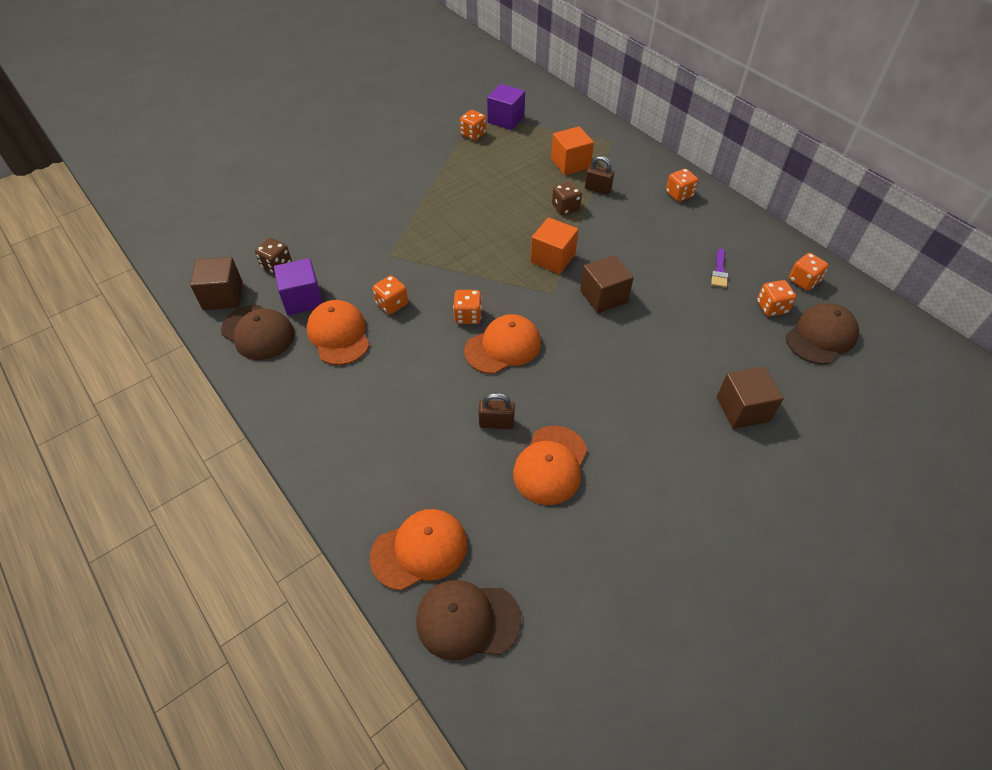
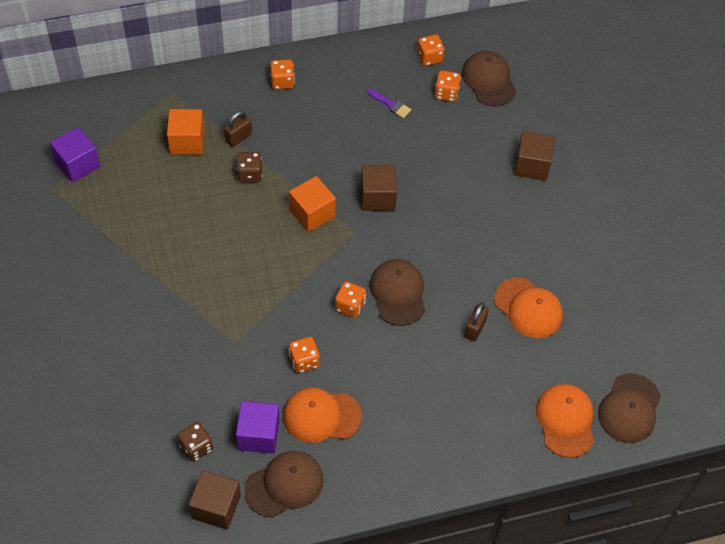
camera: 70 degrees left, 5 degrees up
(473, 134) = (85, 203): orange dice -> none
(503, 346) = (398, 293): orange cap -> brown cap

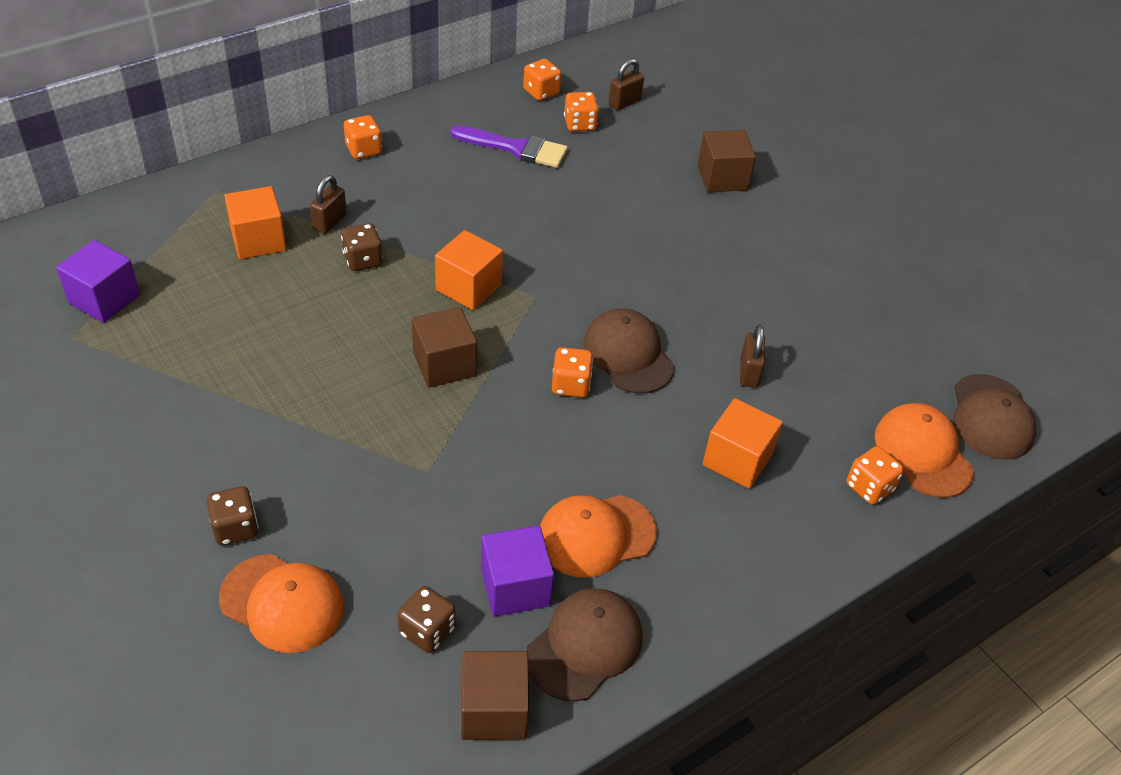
camera: 20 degrees left, 10 degrees down
(108, 348) = (235, 528): none -> brown dice
(304, 361) = (538, 469): orange dice -> orange dice (869, 487)
(378, 197) = (548, 251): brown cube -> brown cube (444, 364)
(390, 104) = (516, 148): purple brush -> purple brush, size x1.76
(436, 390) = (737, 460): none -> orange cube
(488, 80) = (624, 102): brown cap -> brown padlock
(528, 308) = (803, 332): orange cap -> orange cap (282, 603)

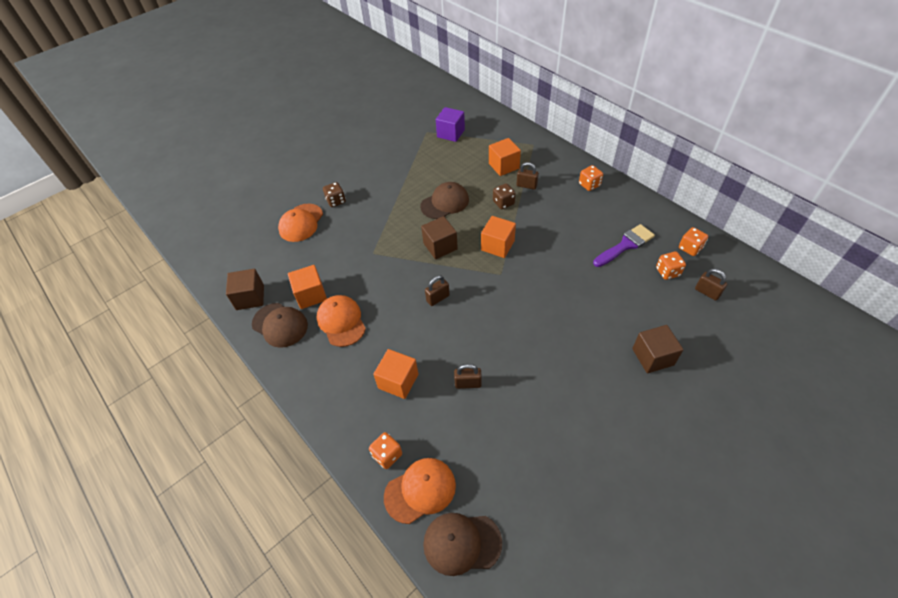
camera: 90 degrees right, 5 degrees up
(427, 631) = (288, 269): brown dice -> none
(515, 587) = (311, 295): purple cube -> orange cube
(516, 148) = (625, 245): purple brush -> purple brush turned 135 degrees counterclockwise
(570, 385) = (438, 298): orange dice -> brown padlock
(628, 354) = (467, 321): brown cap -> brown cap (445, 203)

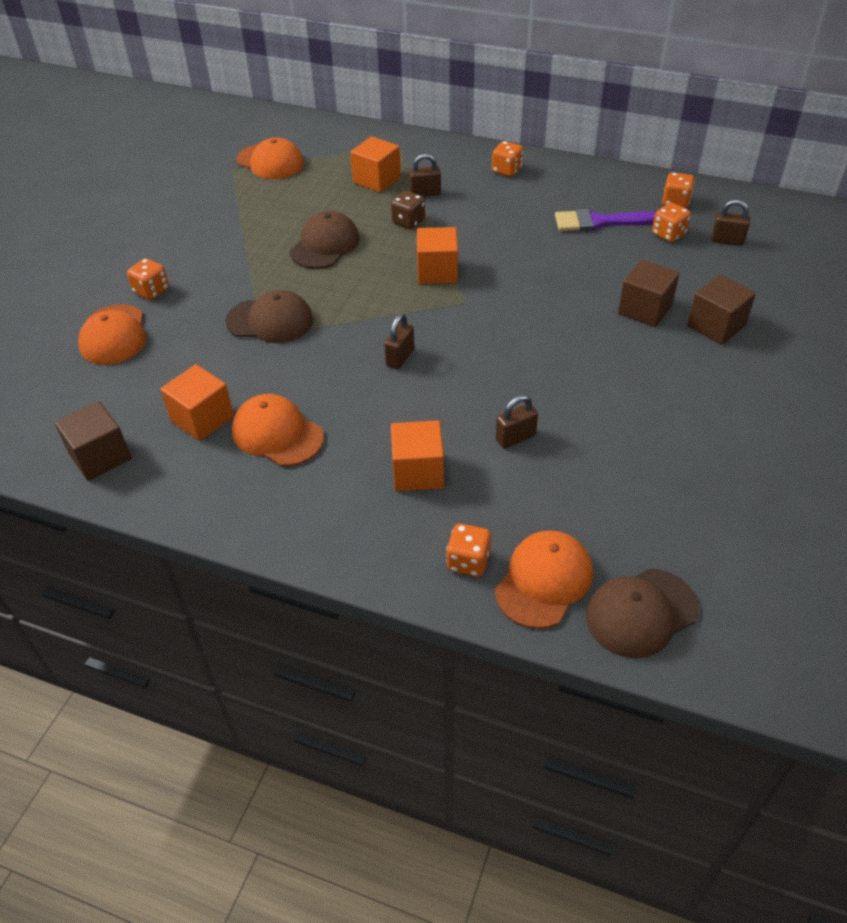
camera: 30 degrees left, 5 degrees down
(280, 325) = (180, 473): brown cap -> brown cap (270, 321)
(336, 201) = (151, 291): brown dice -> orange dice
(440, 246) = (357, 297): brown cube -> brown cube (645, 309)
(450, 133) = (270, 162): purple cube -> orange cap
(625, 245) = (599, 222): purple brush -> purple brush turned 120 degrees counterclockwise

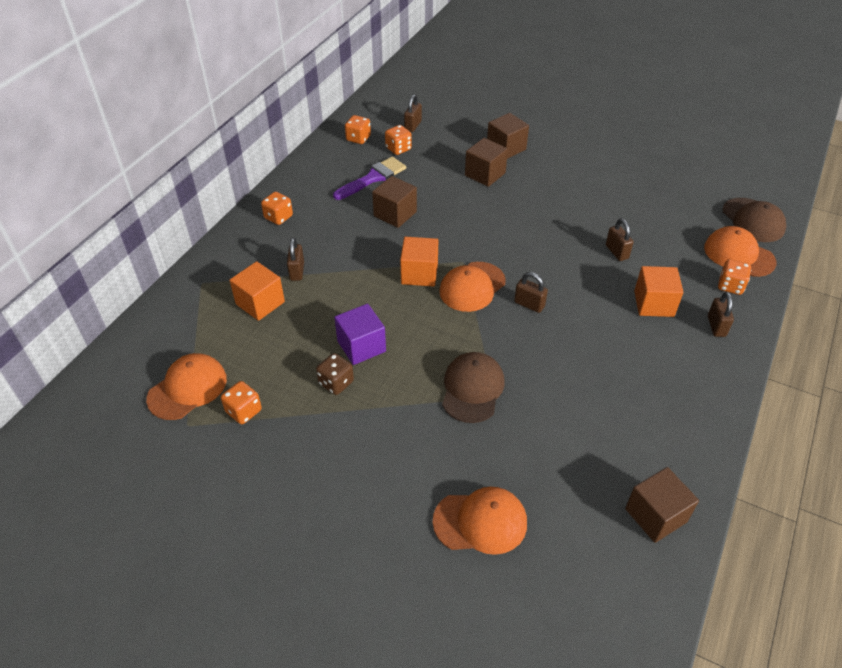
camera: 85 degrees left, 0 degrees up
(151, 291) = (409, 491): orange dice -> orange dice (244, 411)
(202, 418) = (603, 437): orange cube -> none
(277, 434) = (620, 384): orange cap -> orange cap (472, 287)
(325, 245) = (361, 346): brown cap -> purple cube
(382, 536) = (716, 326): none -> brown padlock
(408, 222) = (339, 286): brown dice -> brown dice (336, 383)
(537, 245) = (395, 214): none -> brown cube
(599, 222) = (373, 178): purple brush -> purple brush turned 135 degrees counterclockwise

